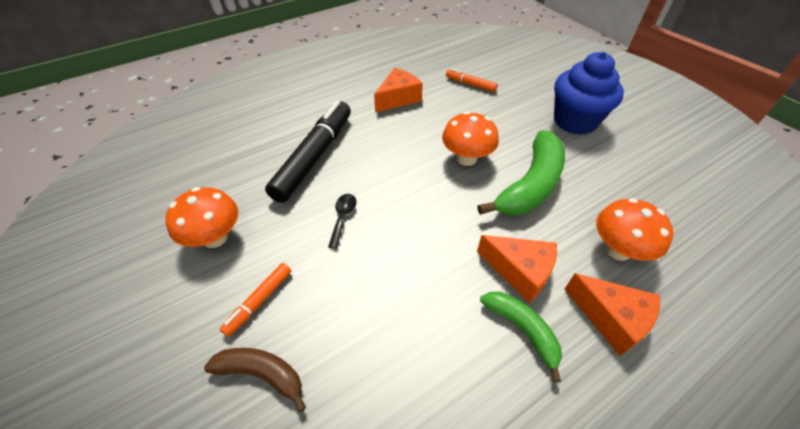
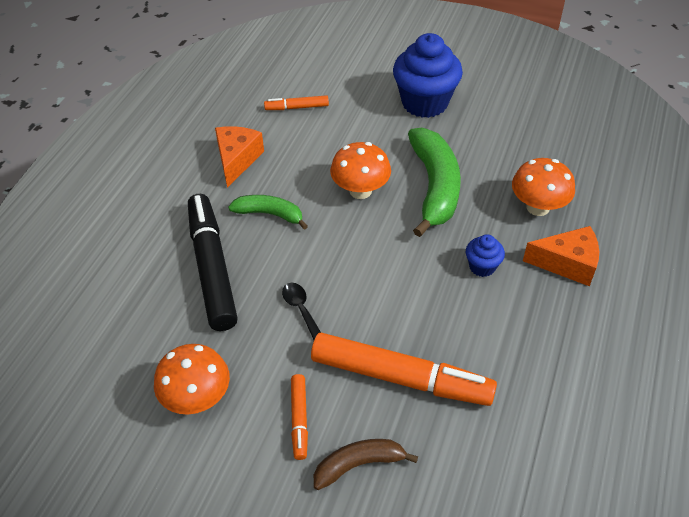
camera: 35 degrees left, 0 degrees up
(364, 321) = (400, 377): none -> orange marker
(519, 271) = (482, 266): orange cheese -> blue cupcake
(522, 330) = (516, 309): green banana -> green banana (270, 214)

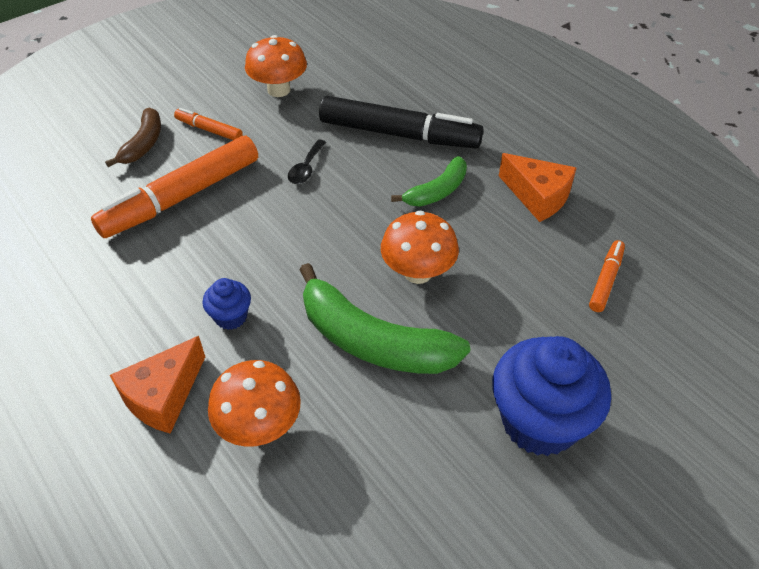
camera: 120 degrees right, 0 degrees up
(300, 308) = (306, 168): black spoon -> black spoon turned 105 degrees clockwise

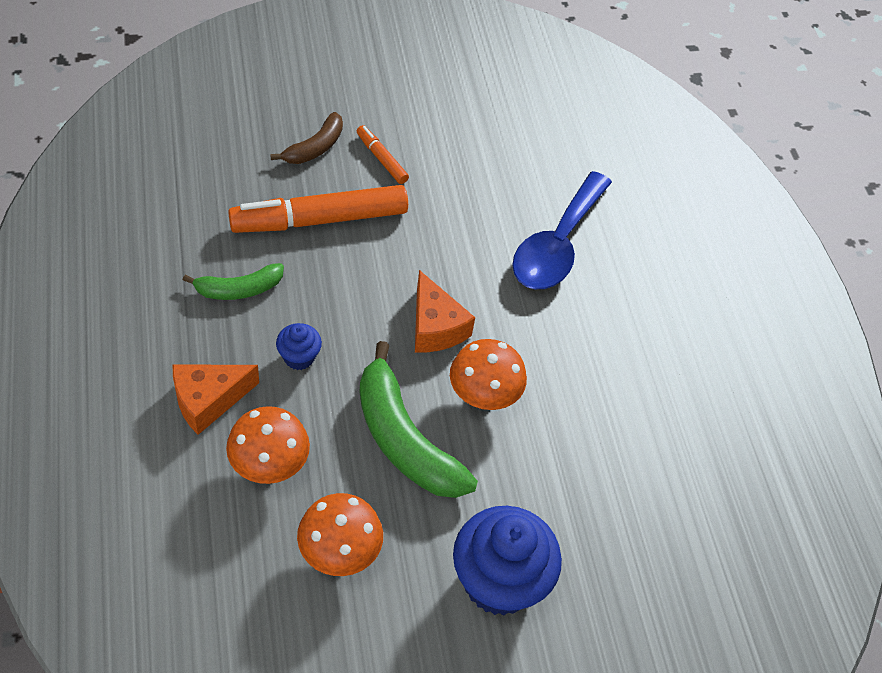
camera: 20 degrees right, 5 degrees up
(279, 90) = (471, 143): orange mushroom -> orange mushroom (339, 552)
(306, 168) = (447, 242): black spoon -> none
(399, 134) = (557, 245): black marker -> blue spoon
(437, 191) = (554, 323): green banana -> green banana (239, 289)
(538, 196) = (647, 374): orange cheese -> orange cheese (435, 327)
(605, 280) = (651, 488): orange marker -> none

